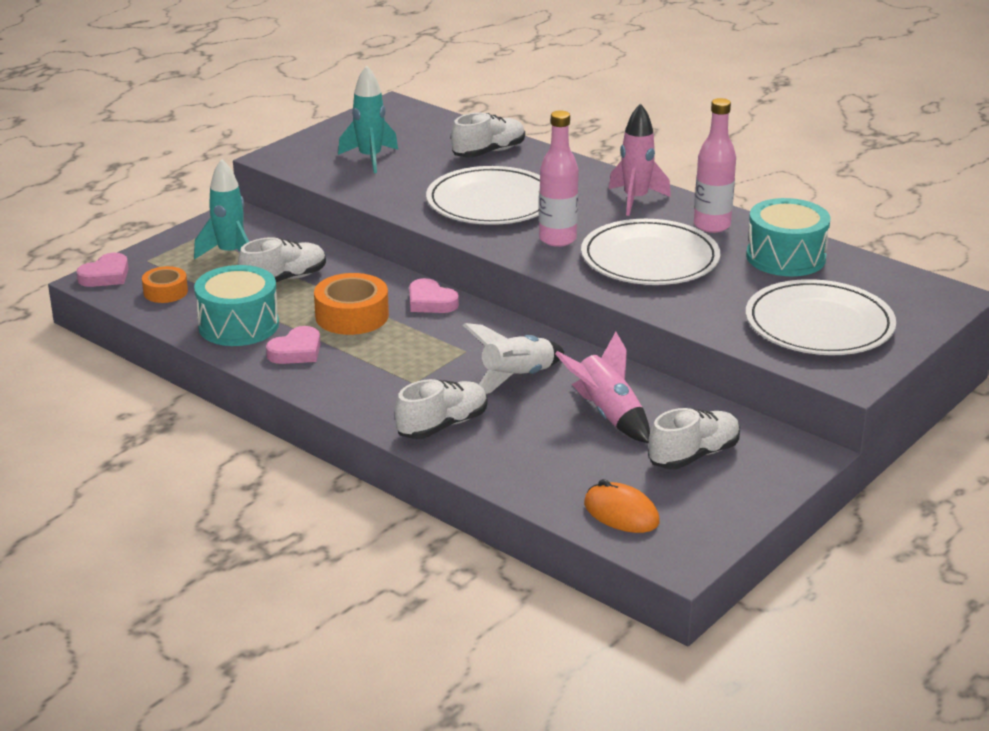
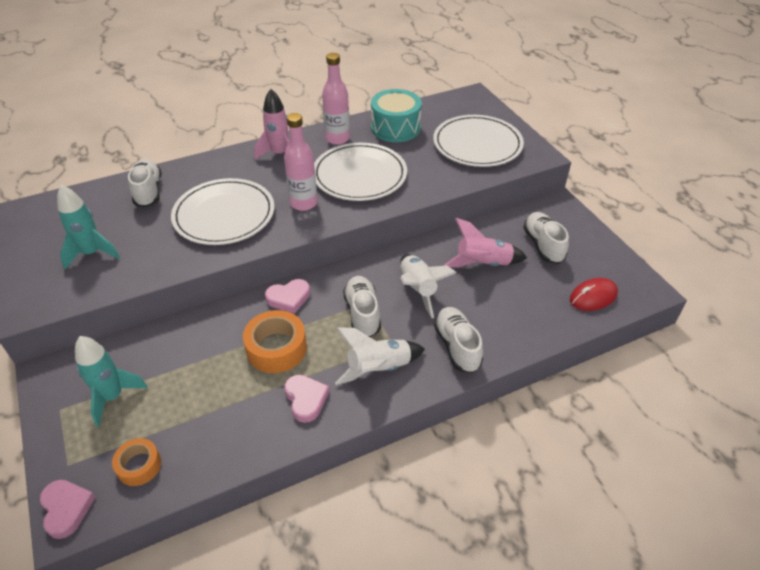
camera: 65 degrees left, 15 degrees up
(238, 325) = (238, 426): turquoise drum -> none
(284, 279) = (187, 373): white shoe -> white shoe (362, 313)
(369, 383) = (379, 369): none -> white rocket
(621, 513) = (593, 297): orange mouse -> red mouse

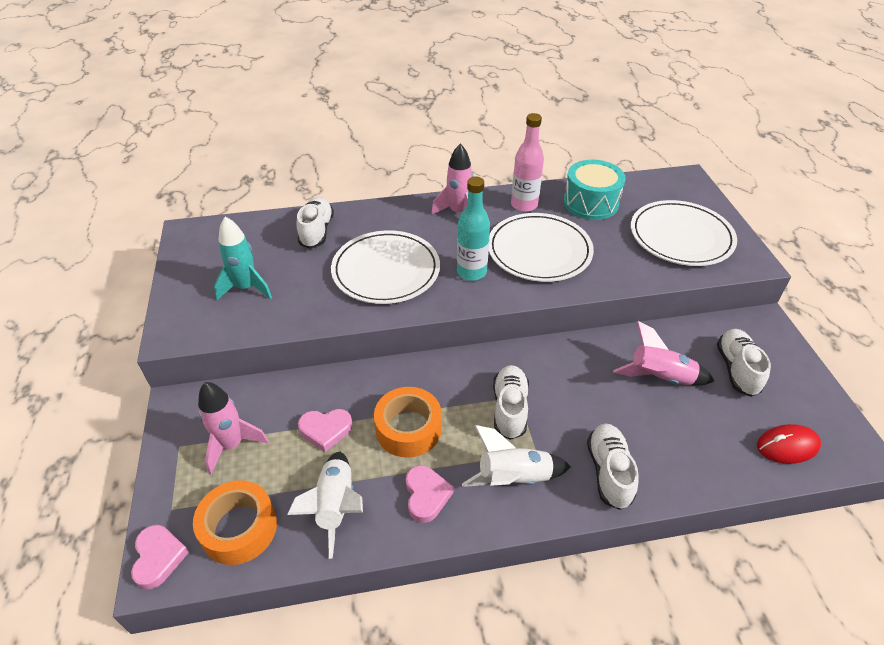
camera: 15 degrees right, 0 degrees up
(112, 397) = (232, 445): turquoise rocket -> pink rocket
(139, 466) = (239, 528): orange tape -> orange tape, size x1.63
(289, 298) = (434, 374): pink heart -> pink heart (325, 430)
(303, 203) = (471, 272): pink bottle -> turquoise bottle
(418, 289) = (578, 393): white rocket -> white rocket (336, 506)

